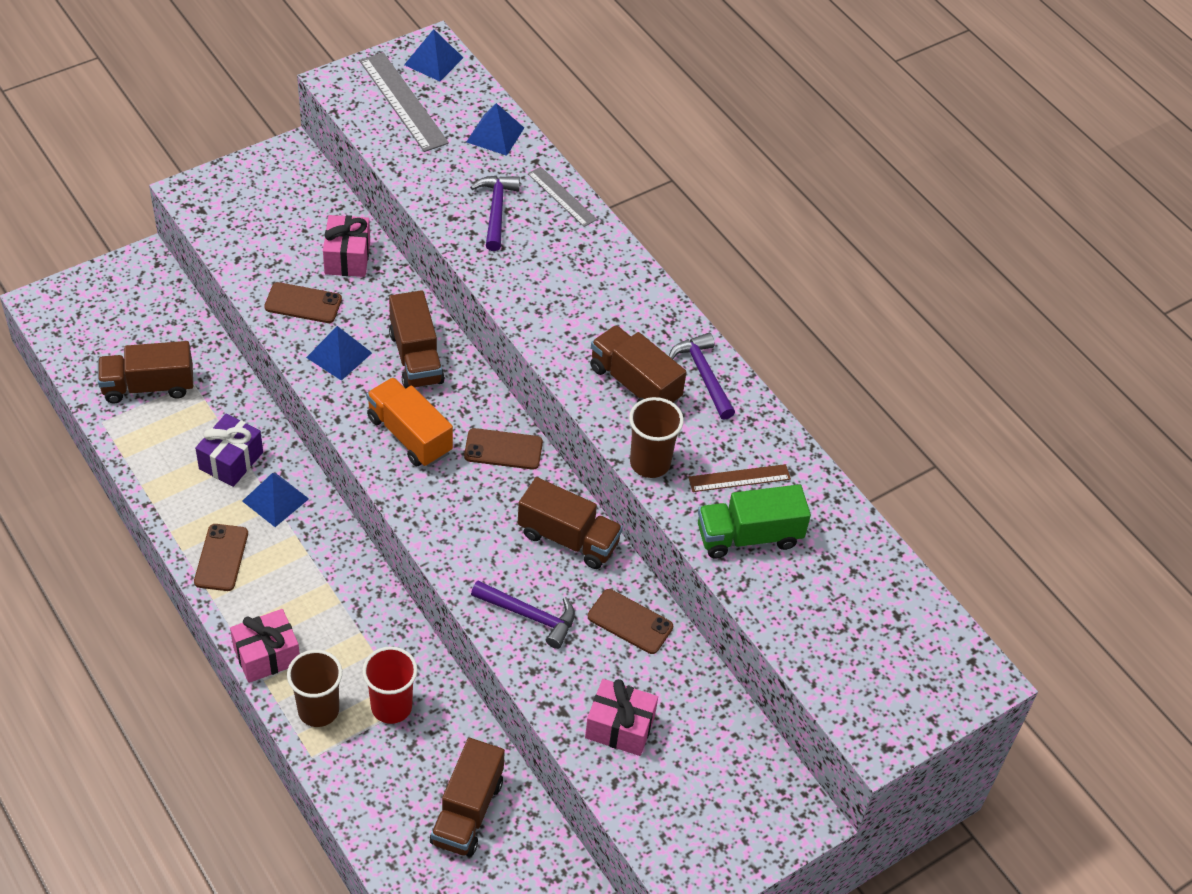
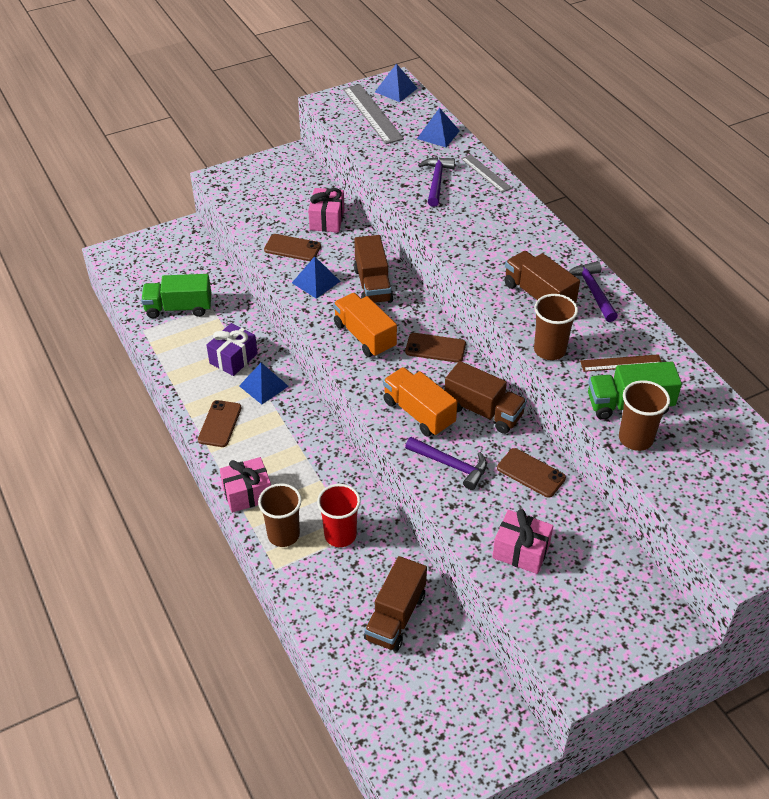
camera: 10 degrees right, 5 degrees down
(148, 386) = (179, 308): brown truck -> green truck
(485, 544) = (418, 413): none -> orange truck
(756, 583) = (635, 439): none -> brown cup

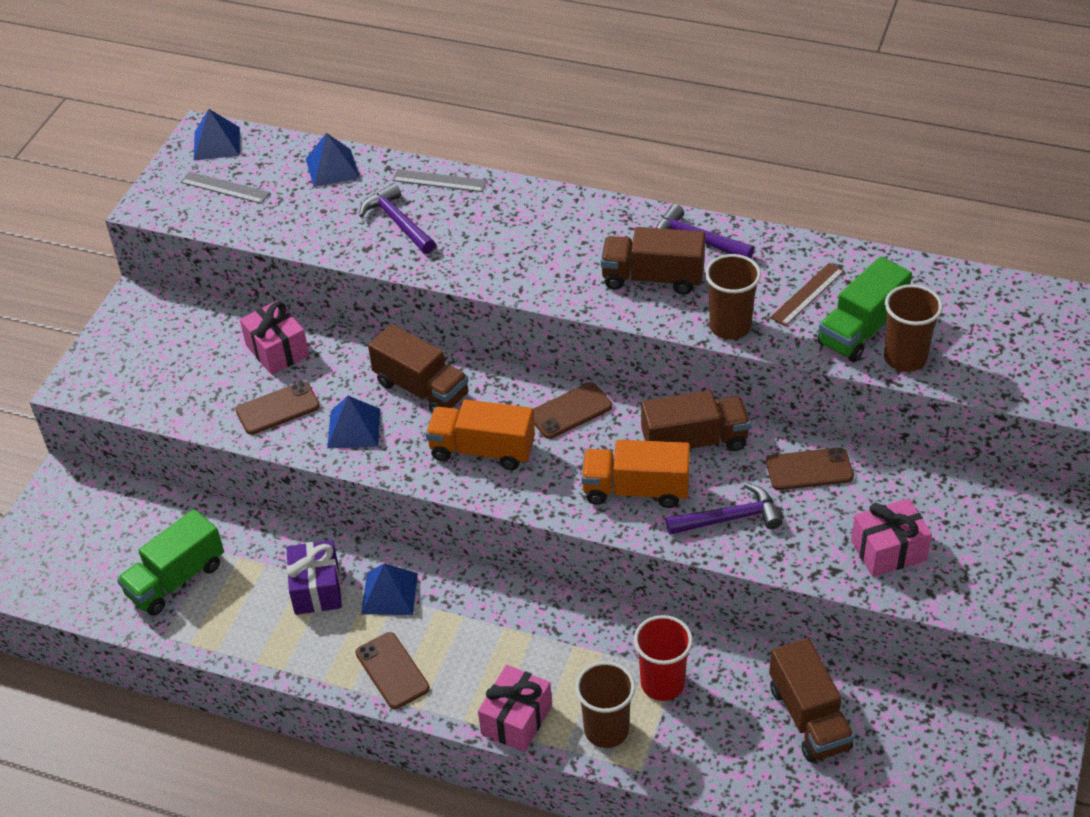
camera: 40 degrees left, 0 degrees up
(372, 114) = (225, 188): grey ruler -> grey ruler, size x0.60

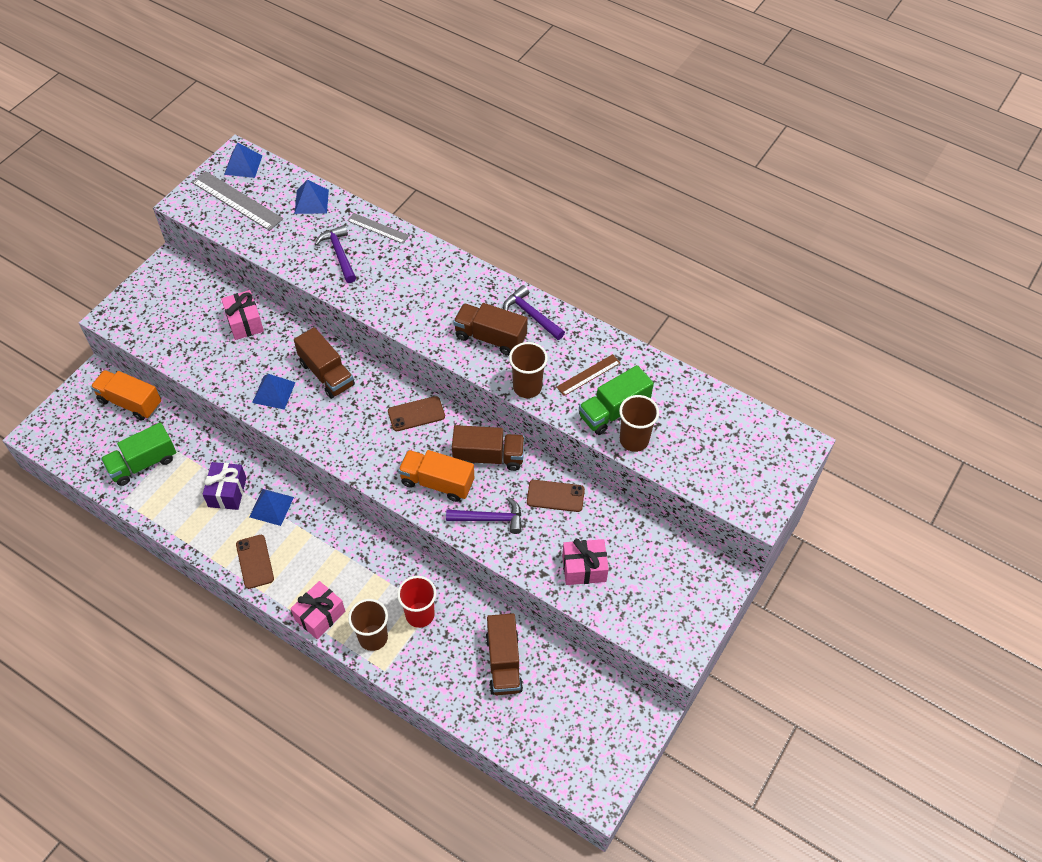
camera: 10 degrees right, 10 degrees up
(225, 188) = (237, 201): grey ruler -> grey ruler, size x1.67
(277, 408) = (230, 366): brown phone -> none
(482, 450) = (349, 429): orange truck -> orange truck (130, 402)

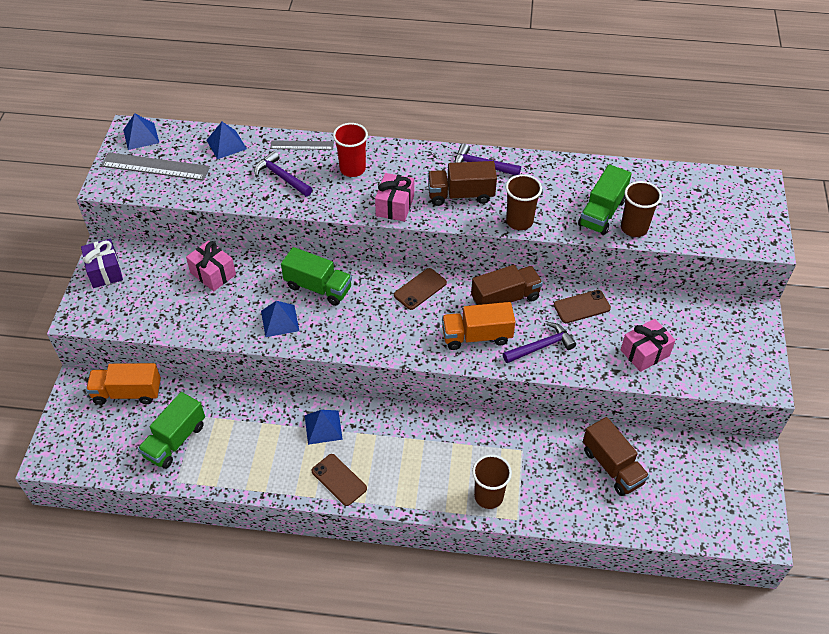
camera: 25 degrees left, 5 degrees down
(227, 492) = (273, 432): purple gift -> purple gift (105, 271)
(320, 615) = (429, 499): pink gift -> pink gift (395, 206)
(326, 374) = (318, 287): brown truck -> green truck
(420, 614) = (516, 459): red cup -> red cup (352, 169)
(588, 375) = (561, 193): brown ruler -> none

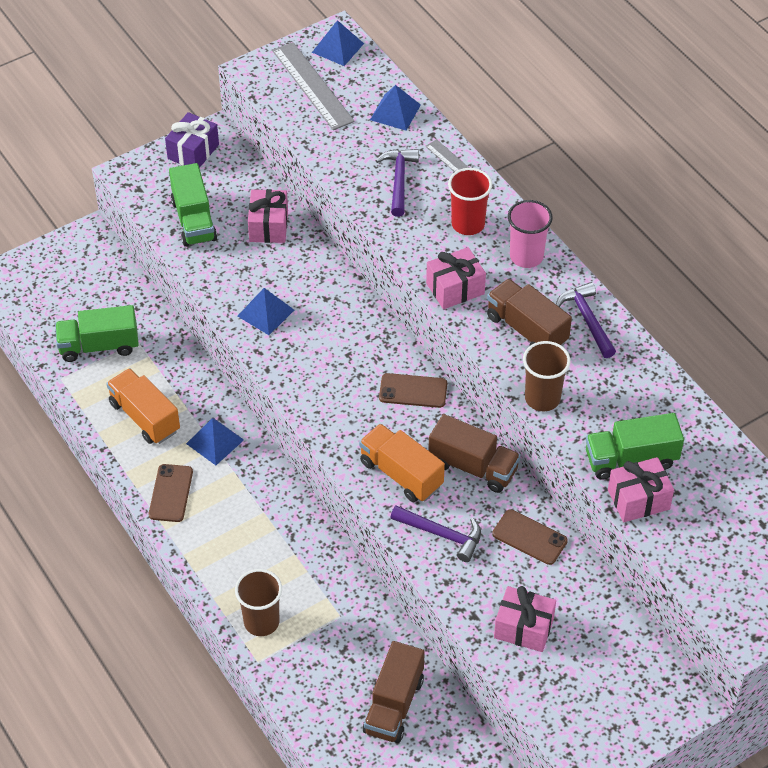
camera: 50 degrees right, 0 degrees up
(127, 393) = (114, 276): orange truck -> orange truck (145, 417)
(318, 287) = (333, 313): green truck -> green truck (194, 220)
(406, 160) = (526, 256): none -> pink cup
(634, 228) = (638, 499): brown cup -> pink gift

